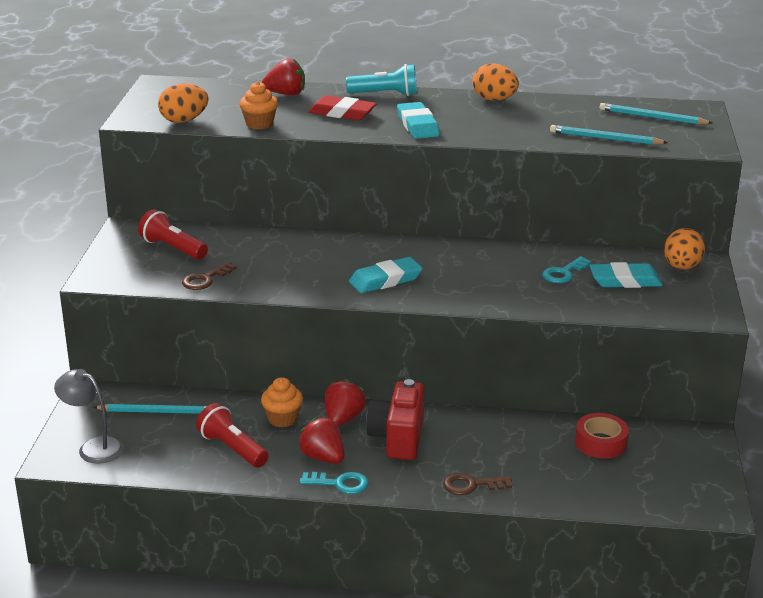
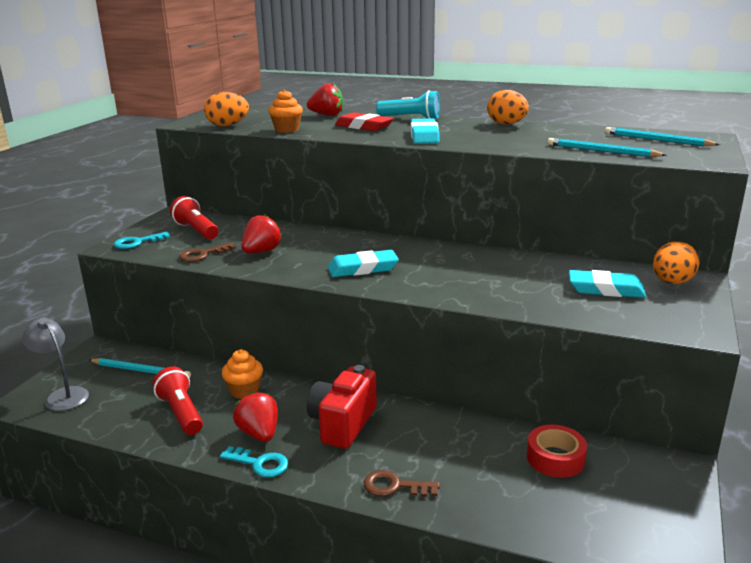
camera: 15 degrees right, 5 degrees down
(343, 419) = (300, 398): red strawberry -> red strawberry (261, 251)
(564, 273) = (542, 277): turquoise key -> turquoise key (137, 242)

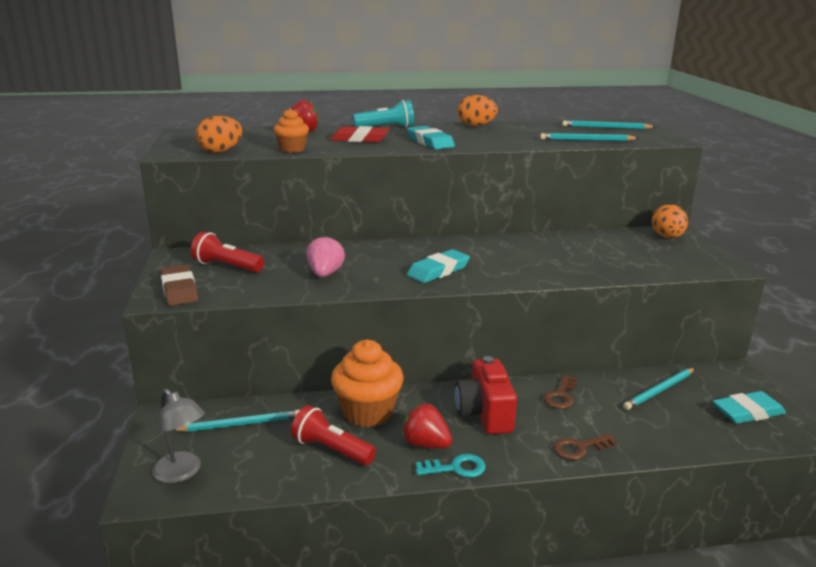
camera: 30 degrees left, 0 degrees up
(62, 395) = (182, 473): grey lamp -> grey lamp turned 150 degrees counterclockwise
(137, 242) = (179, 290): turquoise key -> brown eraser
(203, 254) = (270, 288): brown key -> brown key (561, 396)
(244, 391) = (367, 412): orange cupcake -> orange cupcake, size x1.72
(261, 251) = (325, 274): red strawberry -> pink strawberry
(555, 458) = (659, 391): red tape -> turquoise pencil
(606, 289) = (634, 250): turquoise eraser -> turquoise eraser (747, 412)

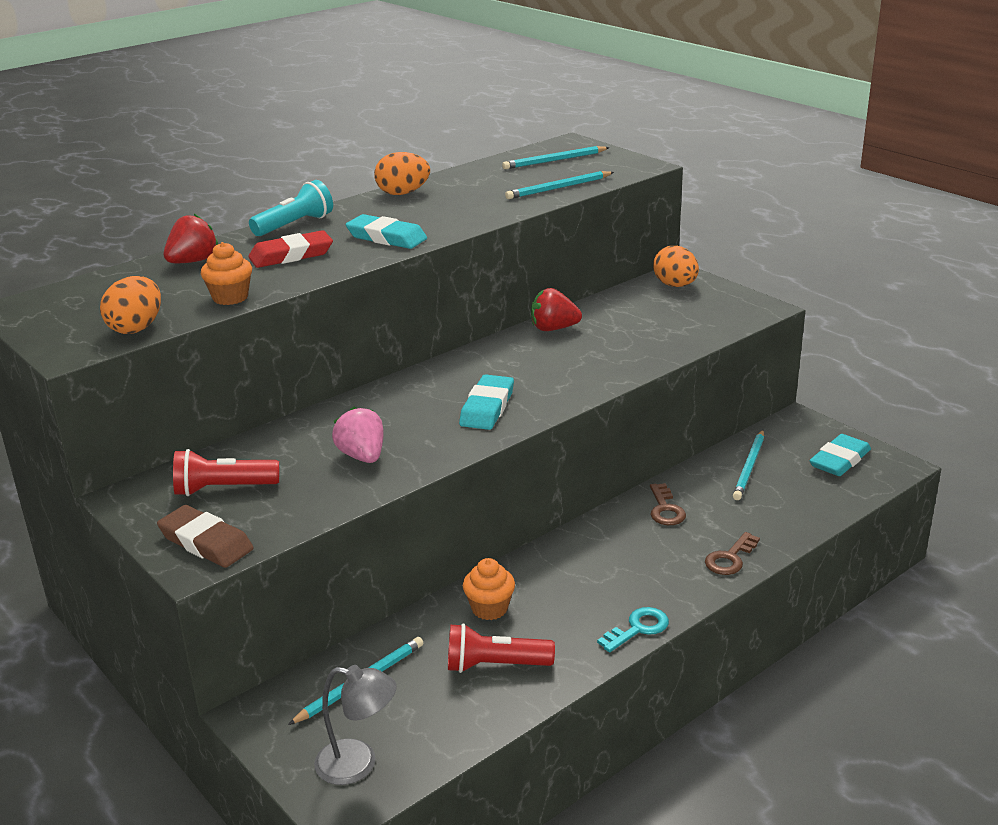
camera: 30 degrees left, 5 degrees up
(367, 412) = (489, 608): orange cupcake -> orange cupcake, size x0.58
(425, 444) = (584, 617): red strawberry -> red strawberry (553, 329)
(484, 414) = (611, 559): red camera -> none

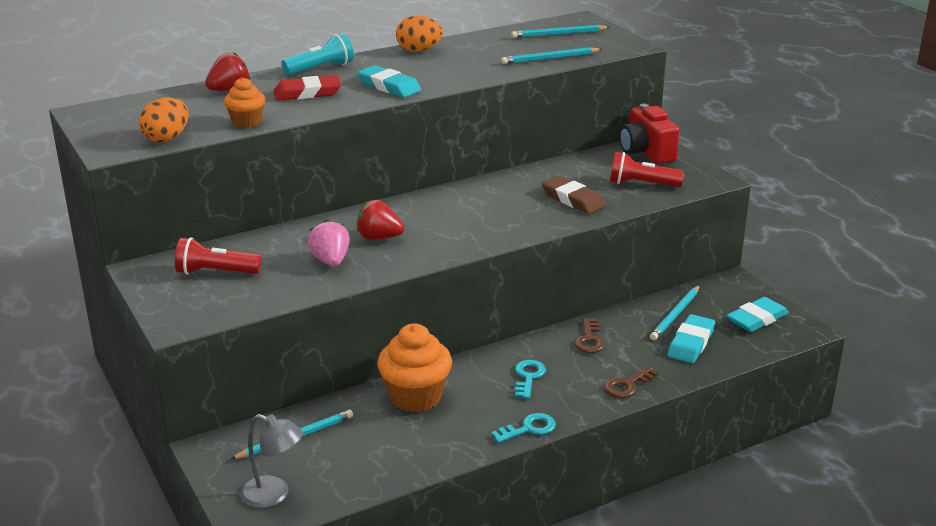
camera: 10 degrees right, 0 degrees up
(206, 542) = (189, 310): brown eraser -> brown eraser (573, 199)
(487, 407) = (444, 235): turquoise eraser -> turquoise eraser (691, 343)
(489, 608) = (415, 397): orange cupcake -> orange cupcake, size x1.72
(495, 665) = (404, 440): red flashlight -> red flashlight (641, 184)
(553, 329) = (526, 177): red strawberry -> red strawberry (379, 237)
(613, 564) = (528, 377): none -> turquoise key
(675, 285) = (646, 152): orange egg -> red camera

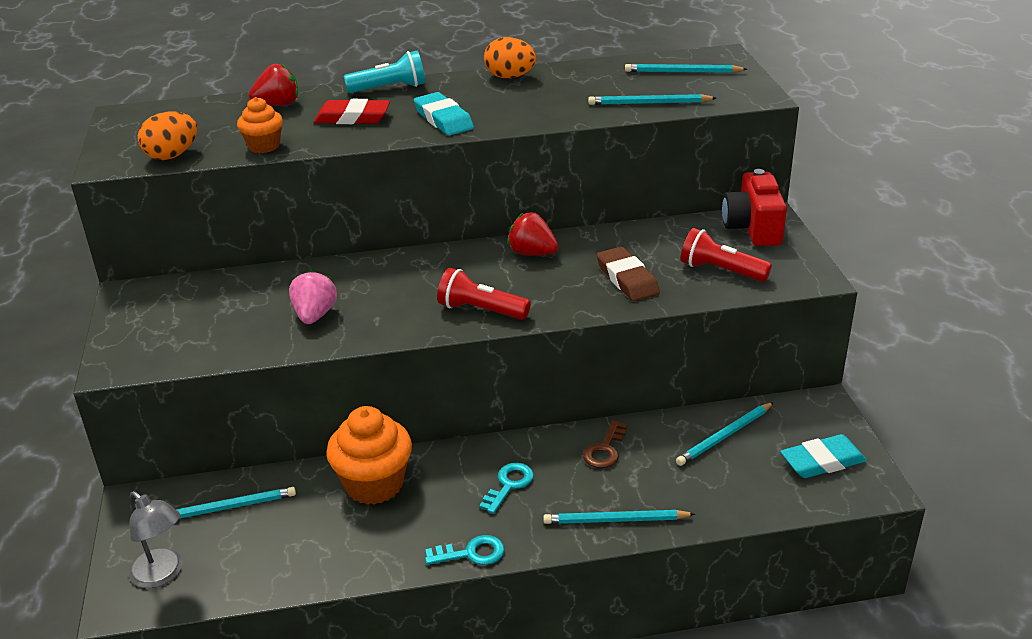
camera: 20 degrees right, 5 degrees up
(216, 272) = (194, 309): red flashlight -> red flashlight (481, 310)
(379, 237) = (383, 294): red strawberry -> red strawberry (532, 253)
(627, 385) = (615, 520): brown key -> turquoise pencil
(691, 343) = (722, 478): turquoise eraser -> none

